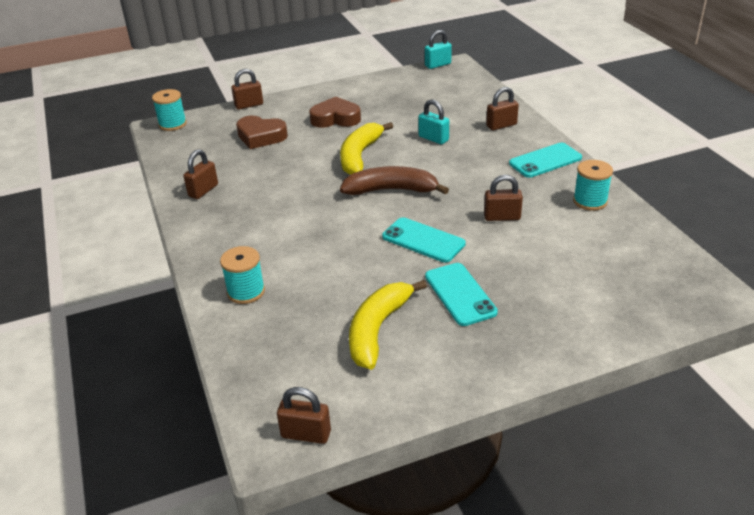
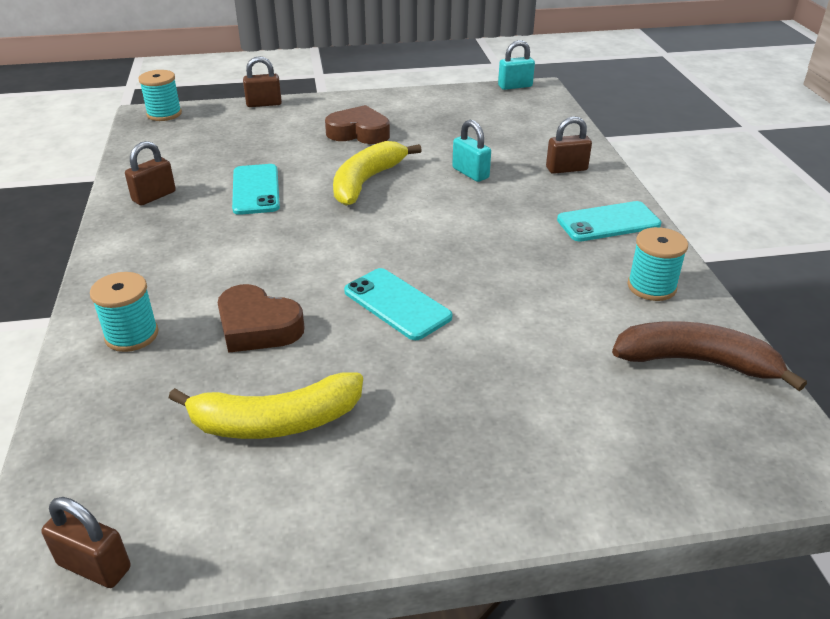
camera: 10 degrees right, 0 degrees up
(261, 137) = (258, 142): brown heart -> brown heart (257, 327)
(378, 329) = (275, 422): yellow banana -> yellow banana turned 135 degrees counterclockwise
(391, 190) = (386, 230): brown banana -> brown banana (696, 362)
(460, 294) = (413, 390): turquoise phone -> turquoise phone (256, 190)
(502, 217) = (518, 289): brown padlock -> none

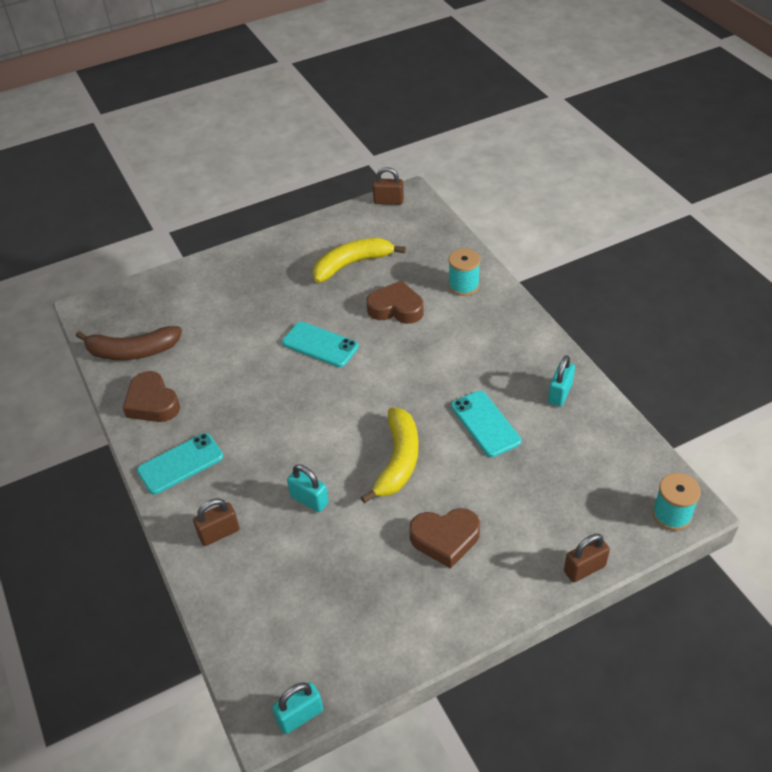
camera: 165 degrees right, 10 degrees up
(154, 196) = (560, 393): brown padlock -> turquoise padlock
(651, 287) = (152, 403): turquoise spool -> brown heart

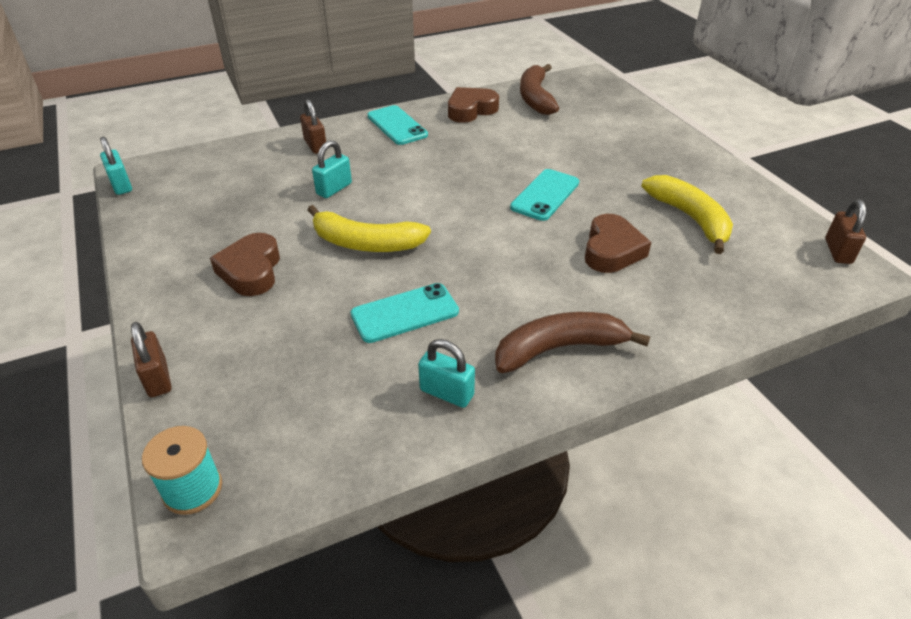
camera: 90 degrees right, 5 degrees down
(463, 285) = (667, 313): turquoise spool -> none
(507, 338) = (559, 348): none -> brown banana

